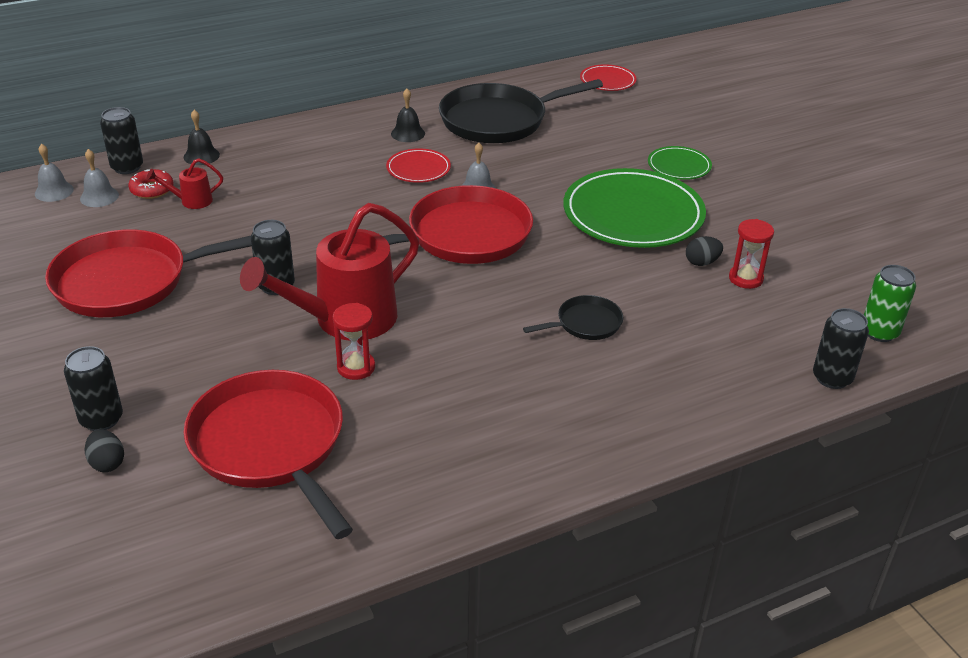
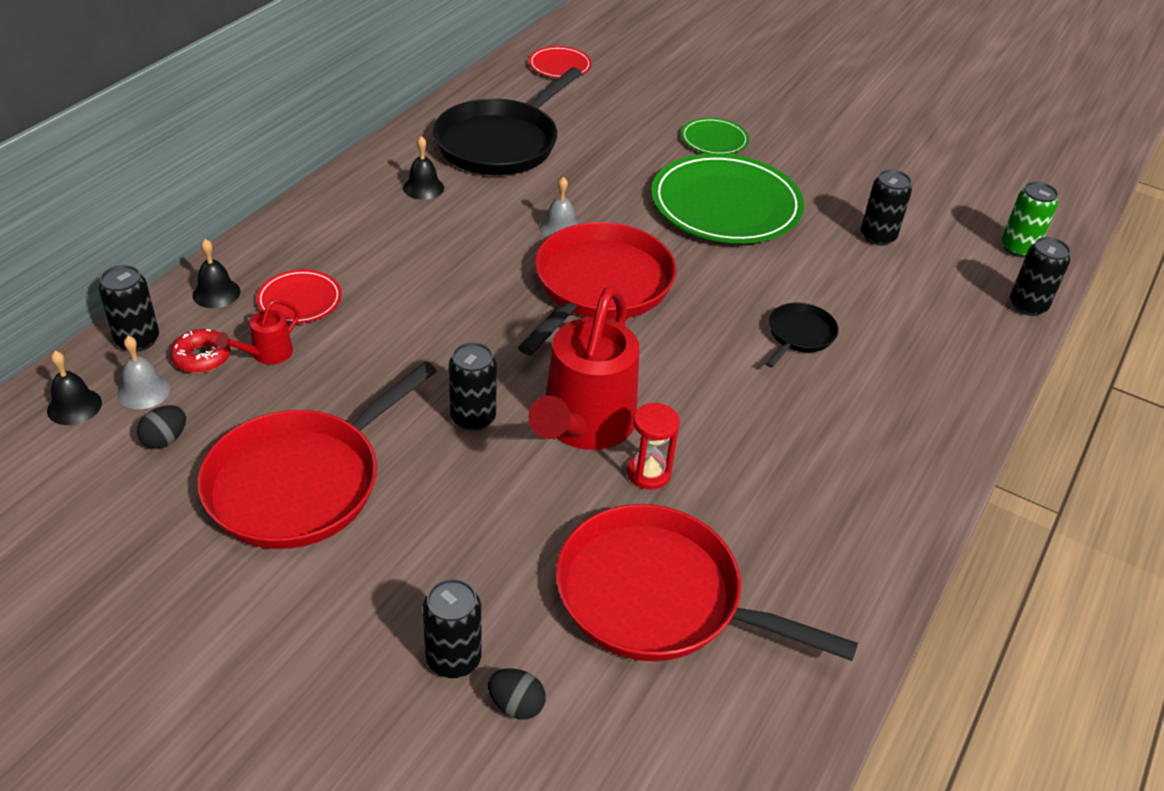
camera: 35 degrees left, 5 degrees up
(54, 191) = (74, 406): grey bell -> black bell
(418, 169) = (477, 225): red plate -> red plate (299, 300)
(702, 262) = (829, 234): black egg -> black egg (165, 439)
(745, 278) = (878, 236): red hourglass -> black can

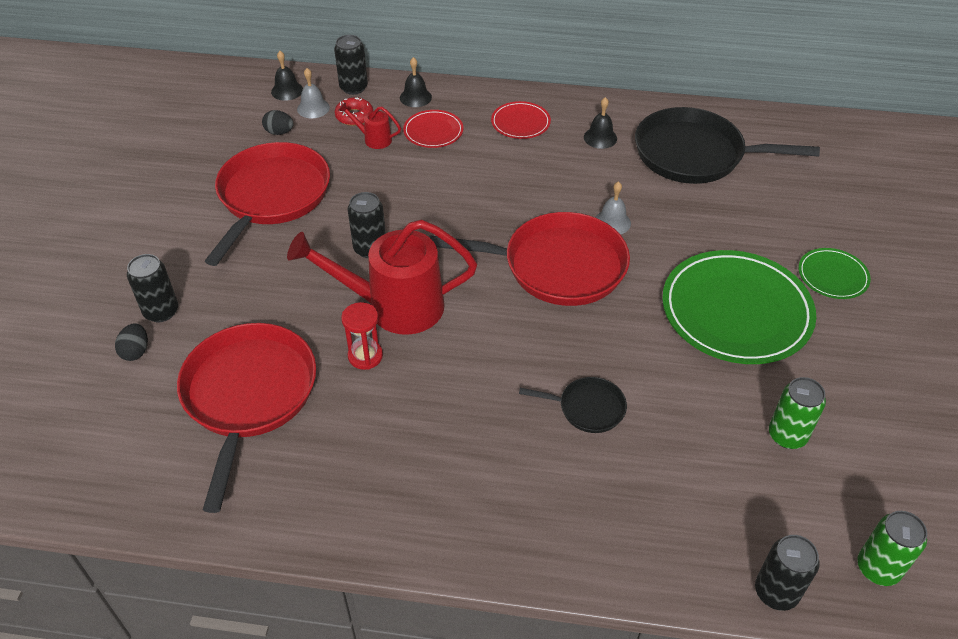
camera: 70 degrees right, 5 degrees up
(301, 482) = (272, 196): red pan -> red pan turned 90 degrees clockwise
(560, 65) = (844, 148): red plate -> red plate (520, 123)
(878, 236) = (787, 435): black can -> green can

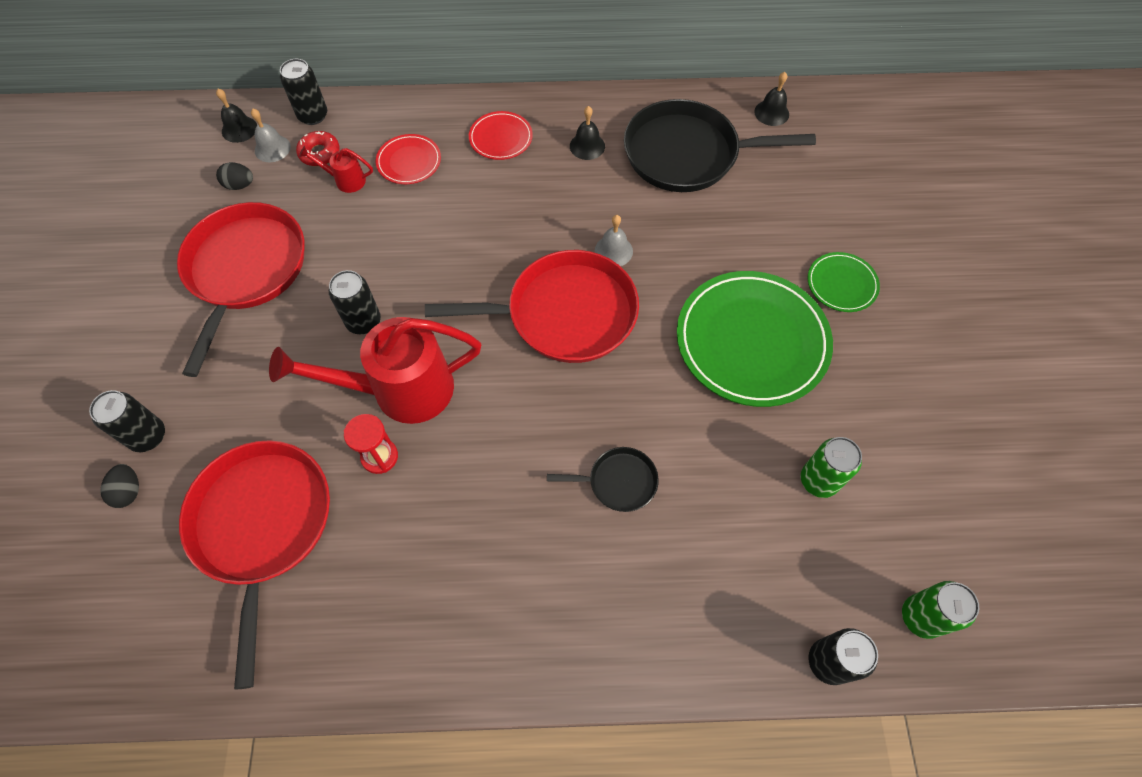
camera: 10 degrees left, 15 degrees up
(415, 97) = (383, 119): black bell -> black bell (771, 113)

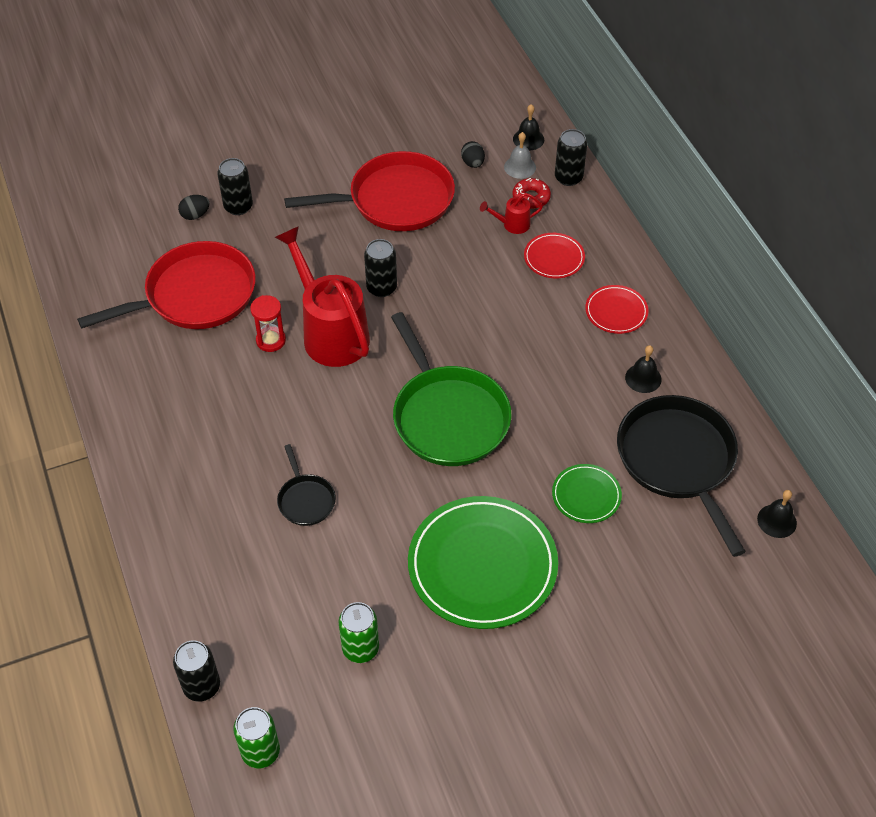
camera: 70 degrees right, 10 degrees down
(345, 180) = (512, 224): red watering can -> red watering can turned 90 degrees counterclockwise
(565, 314) = (448, 417): red pan -> green pan
(613, 251) = (531, 433): grey bell -> none
(841, 284) = (582, 628): green plate -> green plate (586, 495)

